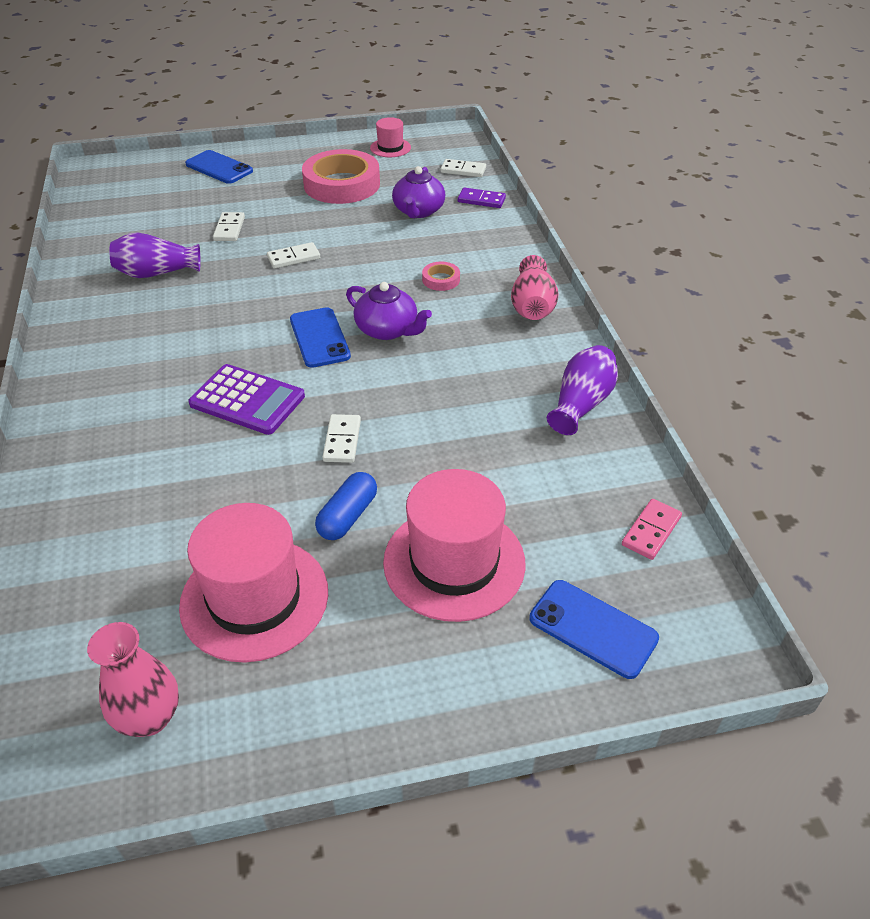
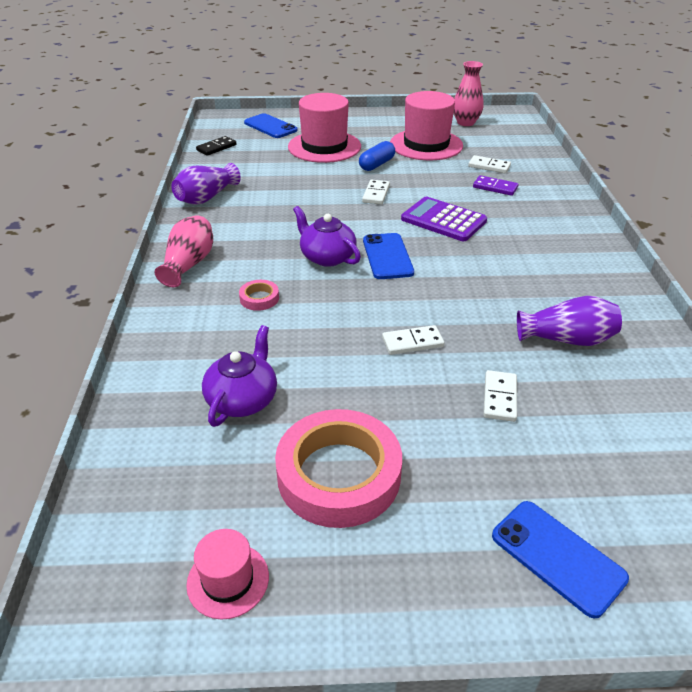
camera: 170 degrees left, 5 degrees down
(463, 170) = (133, 485): white domino -> white domino (489, 166)
(481, 200) = (148, 409): purple domino -> purple domino (495, 187)
(651, 531) = (216, 148): pink domino -> black domino

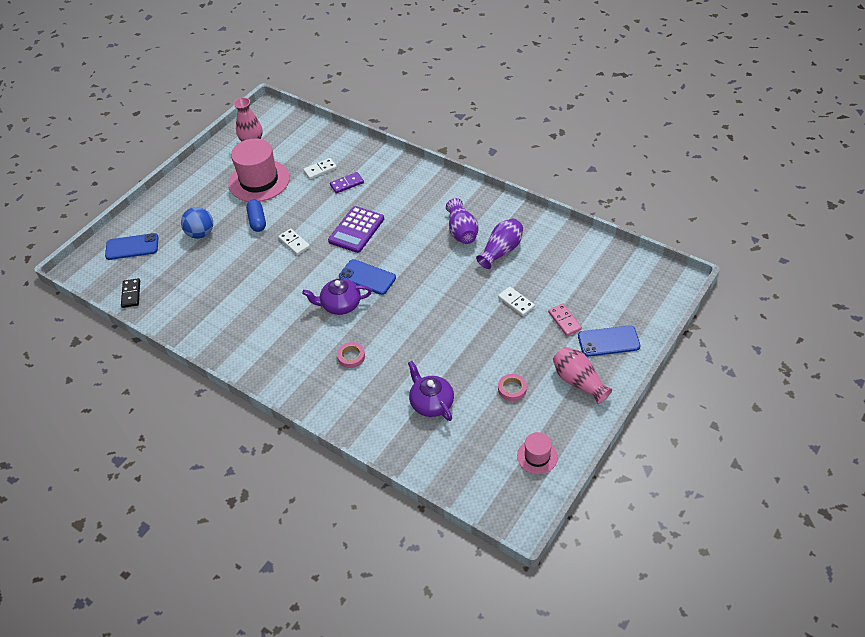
camera: 50 degrees left, 10 degrees up
(189, 264) = (281, 375): pink vase -> pink vase (578, 382)
(206, 198) = (204, 332): purple vase -> purple vase (462, 231)
(324, 147) = (201, 233): pink hat -> blue ball
(339, 474) = (512, 389): pink tape -> pink tape, size x0.43
(412, 342) = (450, 311): white domino -> none
(443, 220) = (356, 230): purple calculator -> purple calculator turned 45 degrees counterclockwise
(531, 471) = (564, 321): none -> pink domino

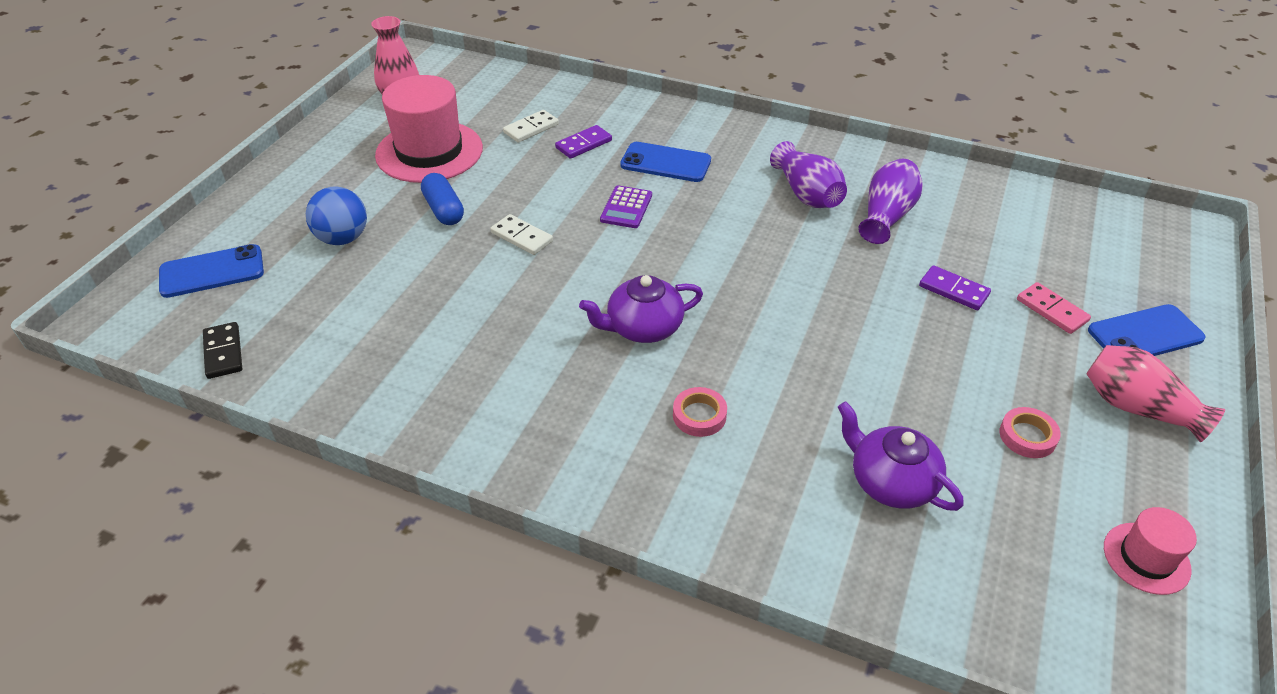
camera: 15 degrees left, 5 degrees down
(356, 230) = (626, 208): purple calculator -> purple calculator, size x0.61
(367, 277) = (675, 277): blue phone -> blue phone (665, 163)
(516, 302) = (953, 290): white domino -> purple domino

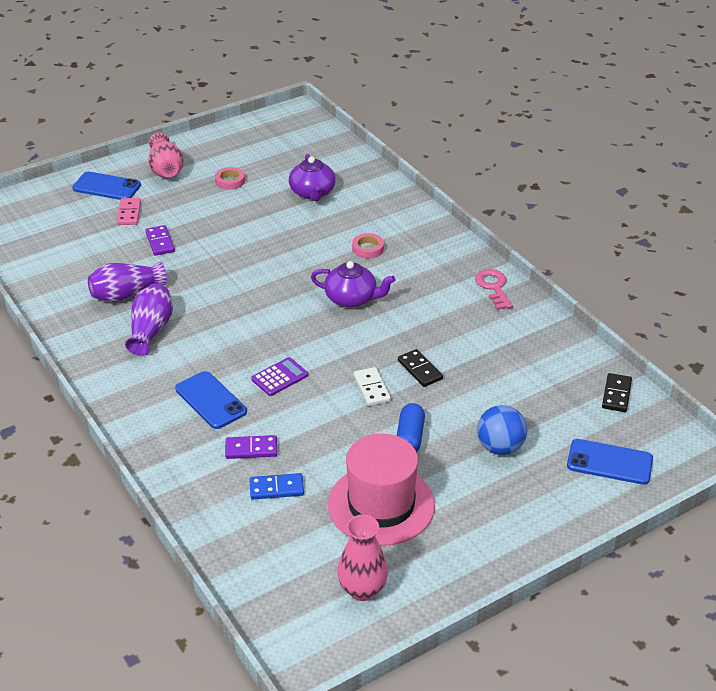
camera: 145 degrees left, 5 degrees down
(469, 439) = (493, 287): none -> pink key
(485, 278) = (420, 370): none -> black domino
(531, 128) = (276, 488): white domino -> blue domino
(1146, 558) = (249, 137): pink hat -> none

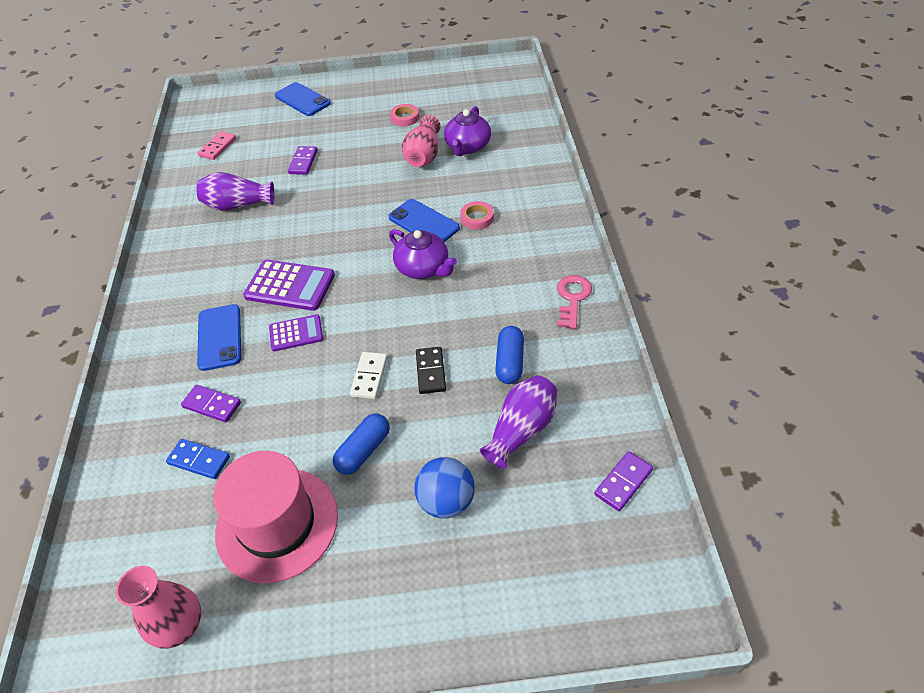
camera: 30 degrees right, 10 degrees up
(129, 213) = (300, 128): pink domino -> pink domino (217, 147)
(151, 330) = (229, 247): purple vase -> purple vase (521, 430)
(166, 169) = (361, 94): pink vase -> pink vase (424, 155)
(241, 344) = (290, 286): none -> purple calculator
(478, 345) = (510, 362): none -> blue capsule
(609, 462) = (556, 575): blue phone -> blue phone (424, 223)
(616, 394) = (623, 482): black domino -> purple domino

